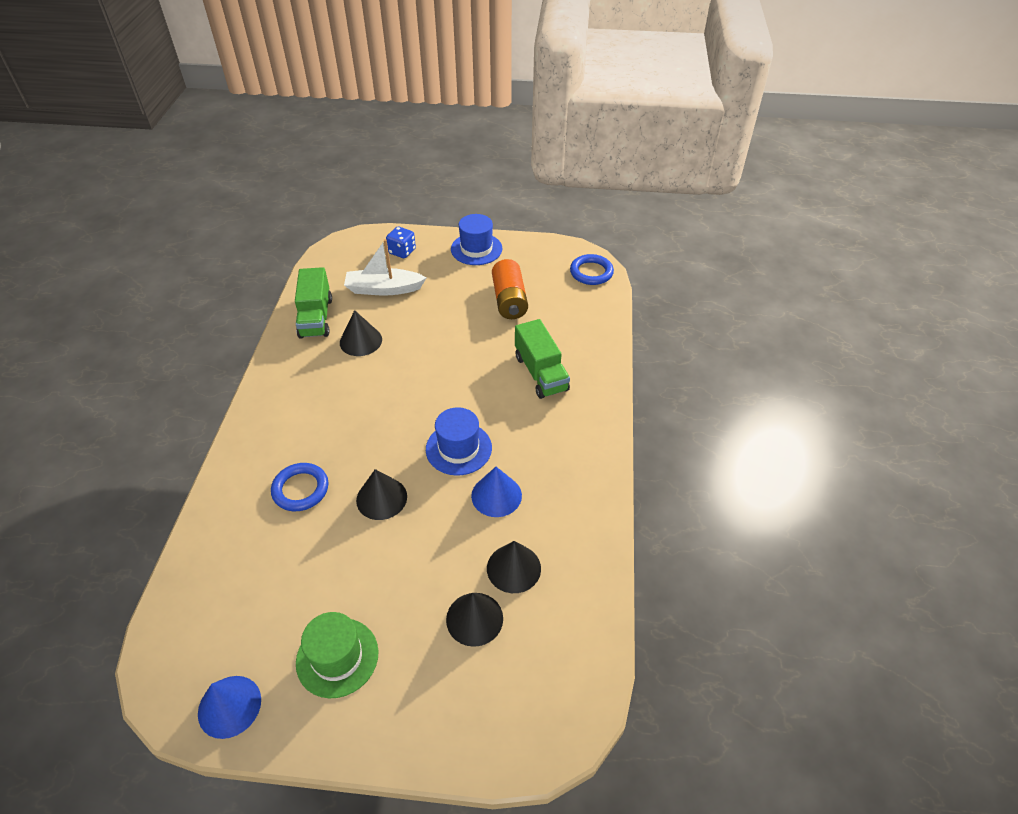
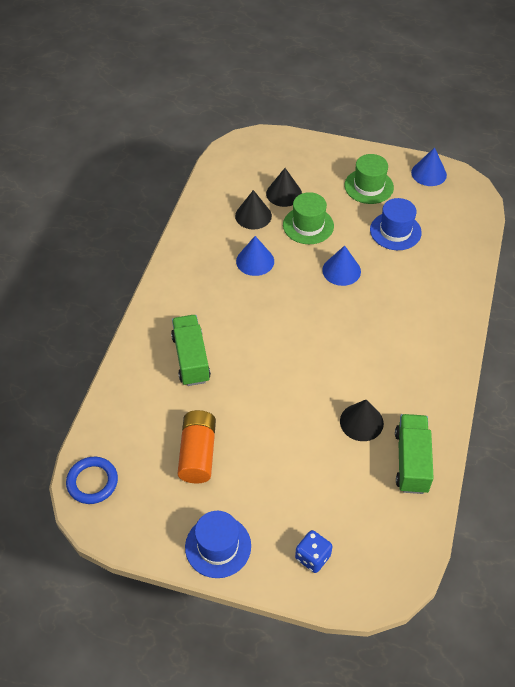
camera: 170 degrees left, 5 degrees up
(300, 489) = (404, 285): blue ring -> none
(381, 498) = (341, 270): black cone -> blue cone
(384, 289) = (337, 493): white boat -> none
(431, 563) = (308, 225): none -> green hat
(458, 448) = (278, 299): blue hat -> blue hat (395, 231)

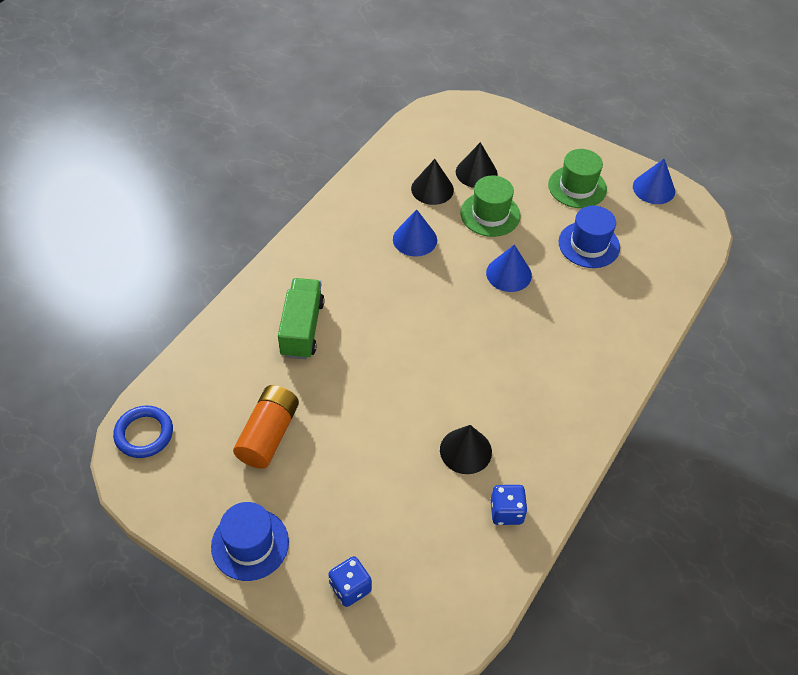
camera: 15 degrees right, 0 degrees up
(411, 461) = (506, 512): green truck -> blue dice

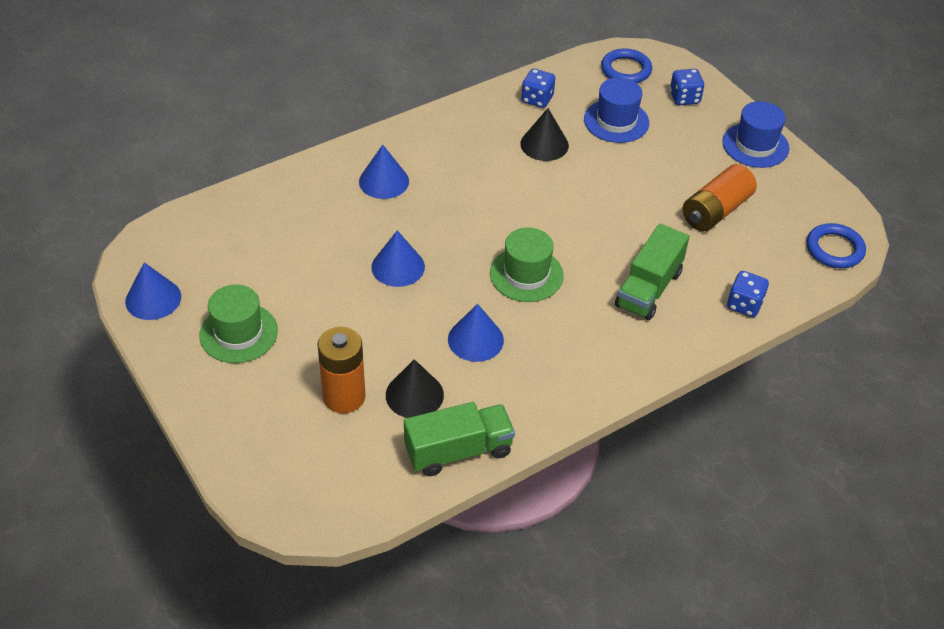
camera: 155 degrees left, 5 degrees down
(217, 343) = (744, 305): none -> blue dice
(382, 166) = (458, 451): none -> green truck
(435, 607) = (626, 70): none -> blue ring
(476, 172) = (344, 397): black cone -> orange battery
(490, 214) = (368, 337): green hat -> green hat (526, 274)
(578, 347) = (384, 181): none -> blue cone
(589, 245) = (287, 265): blue hat -> blue hat (616, 121)

